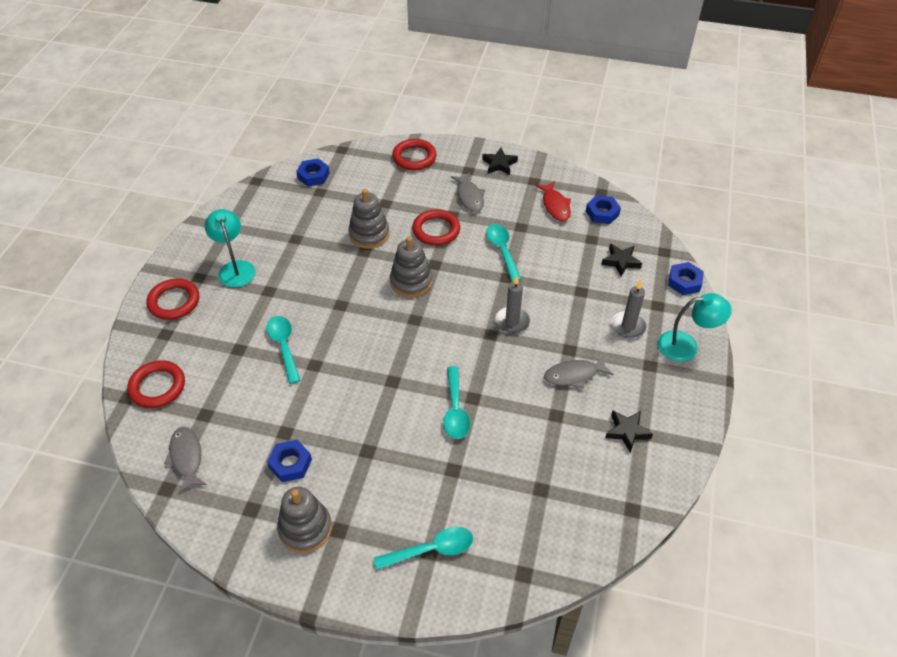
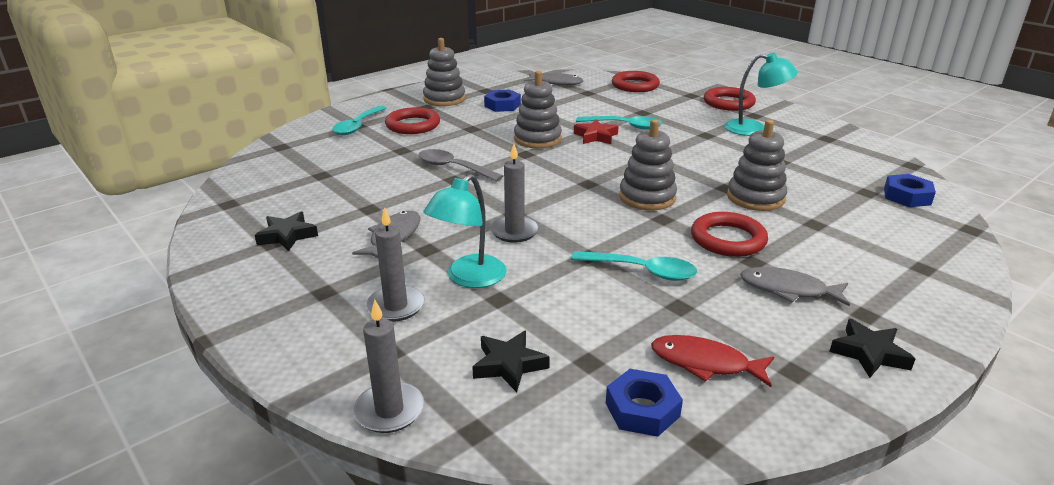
camera: 125 degrees right, 20 degrees down
(322, 354) = (596, 136): none -> red star
(356, 389) = (537, 139): none -> grey stacking toy
(414, 157) = (926, 278): red ring -> red ring (413, 125)
(455, 410) = (453, 168): turquoise spoon -> grey spoon
(684, 282) = (389, 410): blue nut -> grey candle
(686, 346) = (299, 337): turquoise lamp -> turquoise lamp (468, 278)

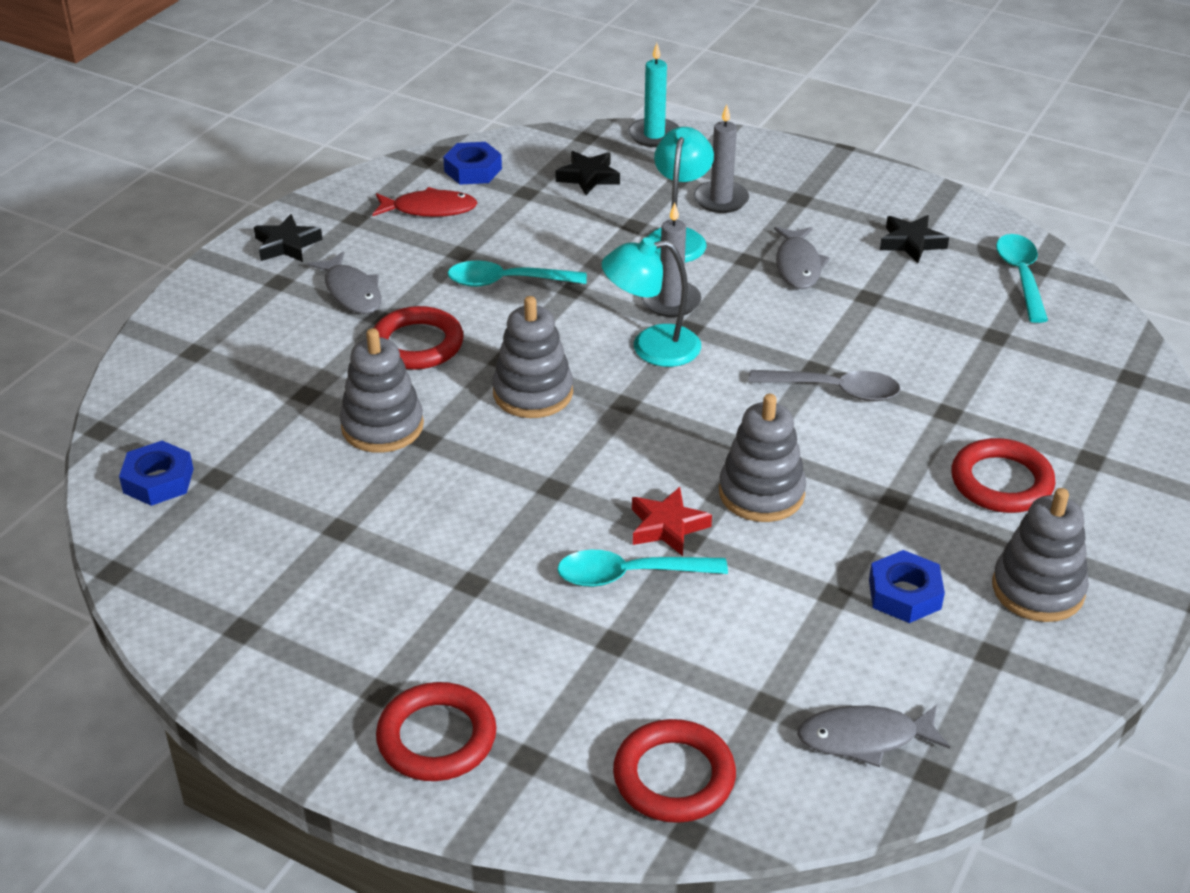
camera: 160 degrees right, 10 degrees up
(358, 126) = (1087, 456): turquoise spoon -> turquoise spoon (1021, 276)
(389, 410) = (654, 135): grey candle -> turquoise candle
(754, 129) = (380, 628): turquoise lamp -> turquoise lamp (651, 347)
(788, 290) = (351, 292): grey fish -> grey fish turned 60 degrees clockwise

